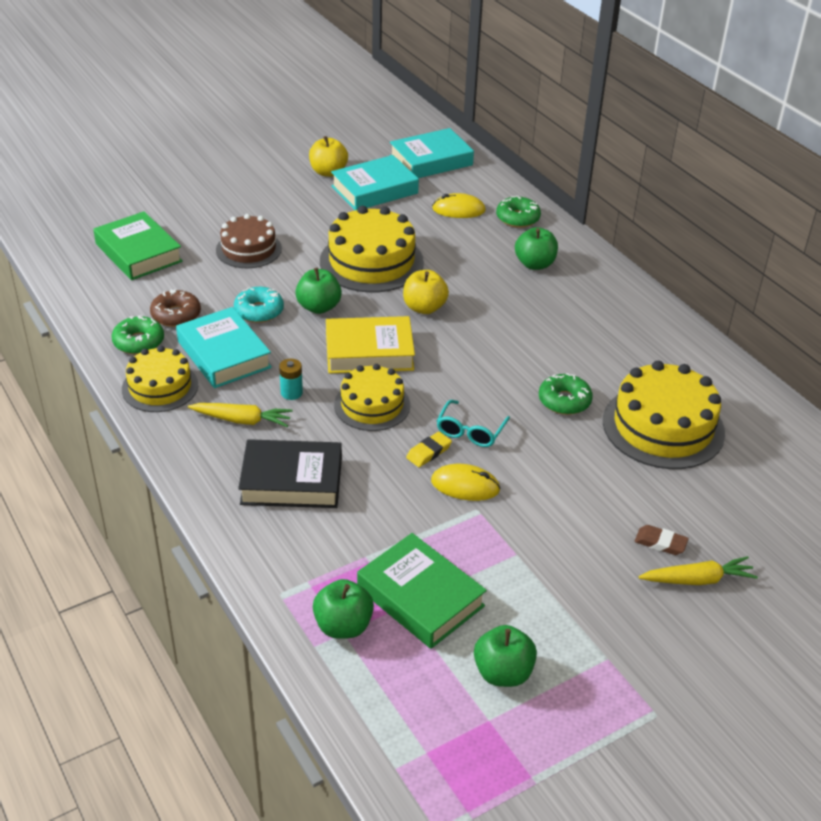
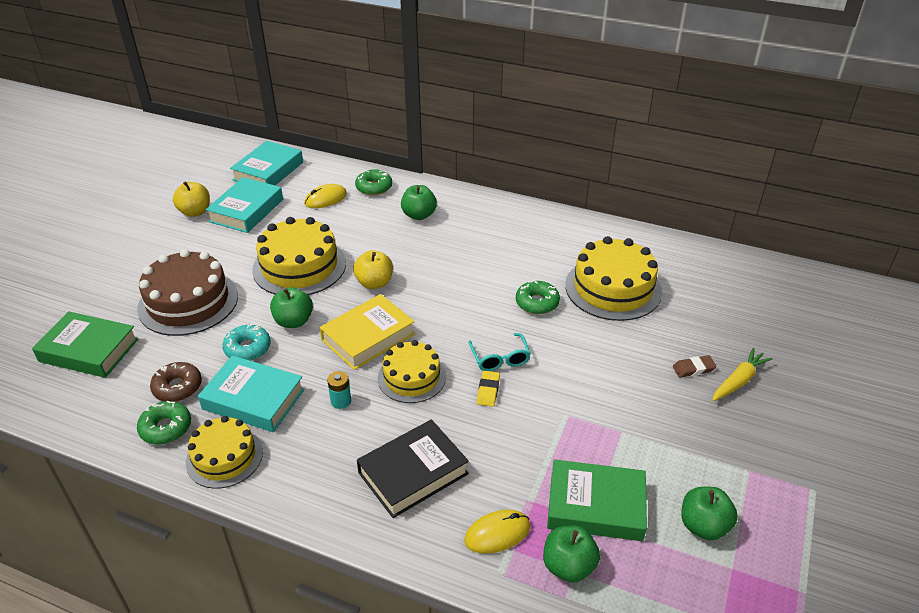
camera: 35 degrees left, 0 degrees up
(242, 420) = (323, 446): yellow carrot -> none
(248, 249) = (188, 302): brown cake -> brown cake, size x1.57
(465, 485) = (538, 401): yellow mouse -> yellow mouse (497, 533)

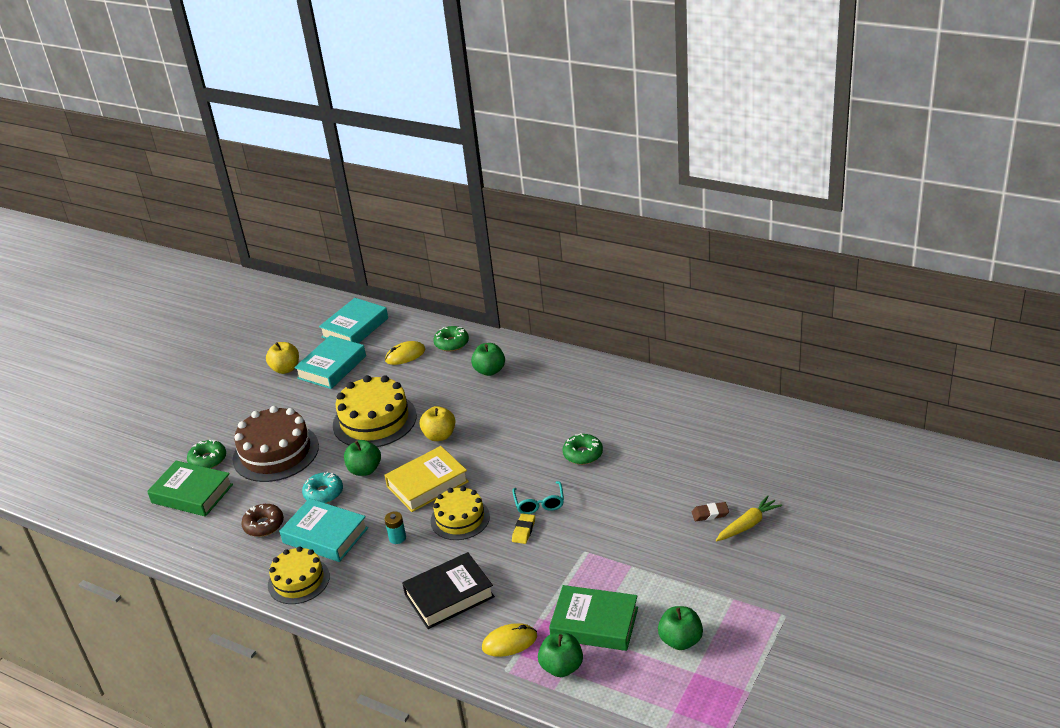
camera: 10 degrees right, 5 degrees down
(166, 428) = (253, 557): green donut -> green donut (208, 460)
(613, 288) = (656, 441): yellow cake -> none

